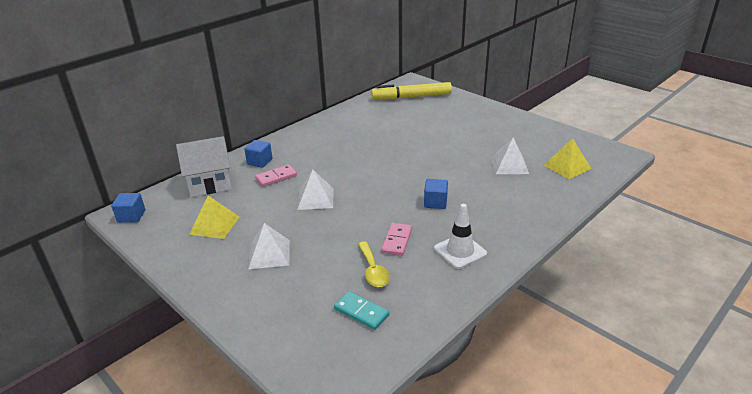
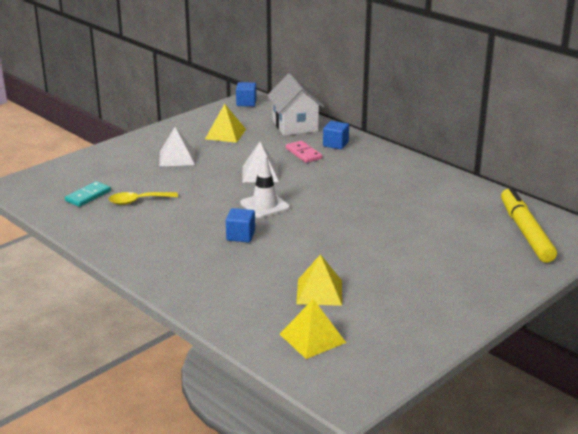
camera: 90 degrees right, 5 degrees down
(397, 241) = (178, 213): pink domino -> none
(460, 251) = (151, 244): white traffic cone -> white traffic cone (265, 205)
(509, 165) = (319, 292): white pyramid -> yellow pyramid

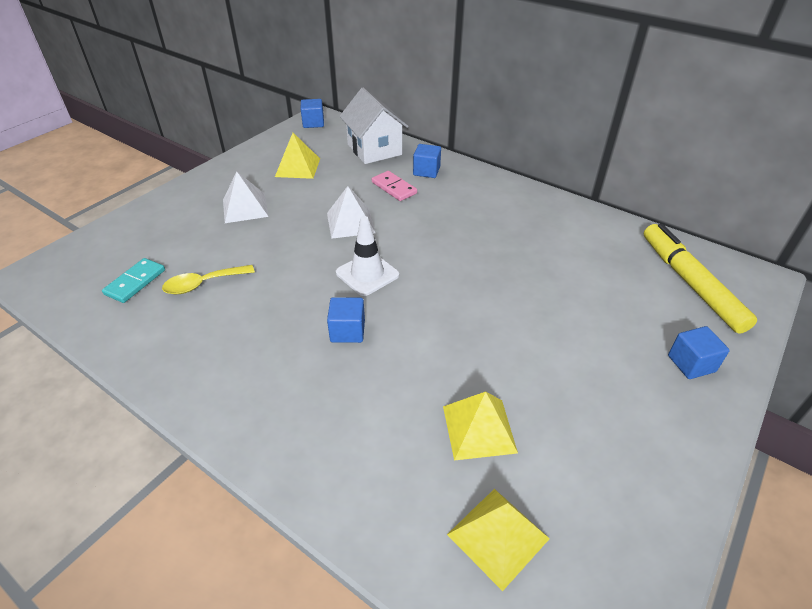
camera: 10 degrees left, 15 degrees up
(496, 275) = (691, 363): none -> blue cube

